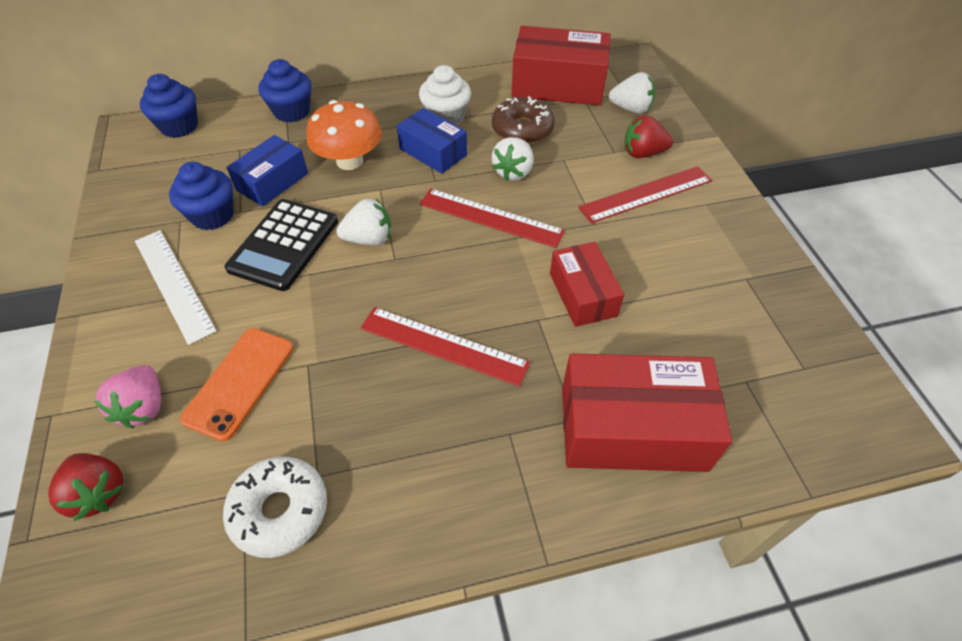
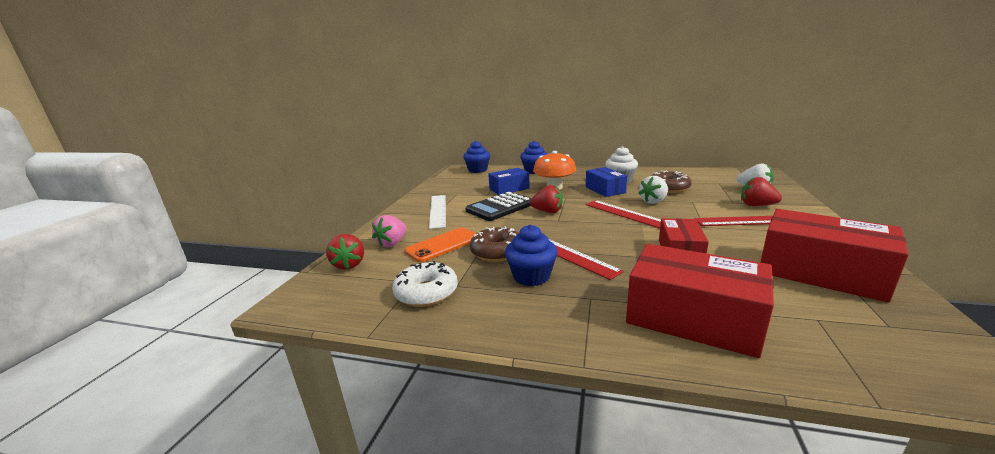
camera: 30 degrees right, 30 degrees down
(213, 215) = (472, 194): blue cupcake -> blue cupcake (531, 276)
(339, 373) = (497, 252): none -> brown donut
(369, 239) = (547, 211): white strawberry -> red strawberry
(558, 85) = (702, 176): red box -> red box (820, 272)

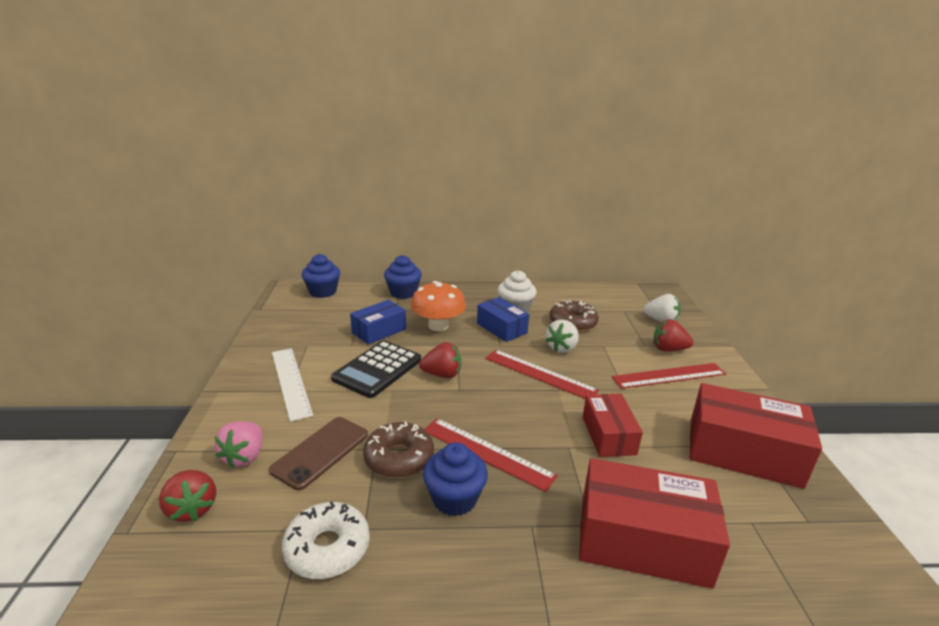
camera: 20 degrees left, 5 degrees up
(443, 245) = (320, 452): orange phone -> brown phone

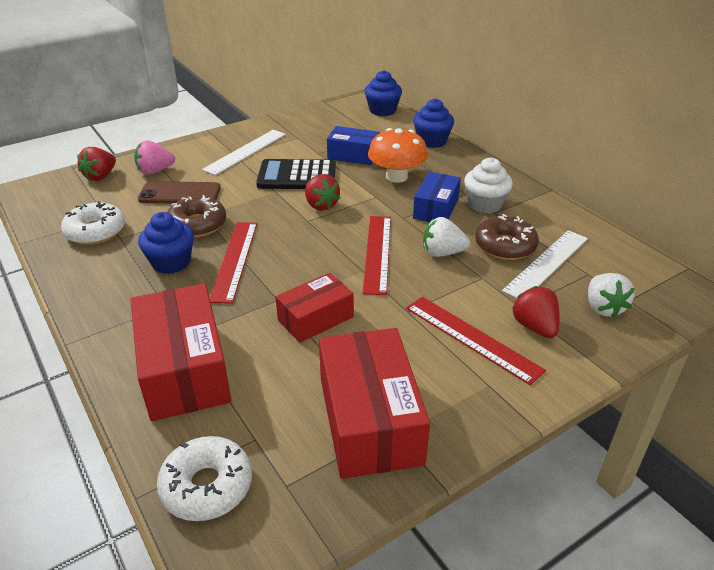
camera: 60 degrees right, 10 degrees up
(604, 318) = (547, 264): none -> white ruler
(805, 571) = (207, 486): none -> white donut

